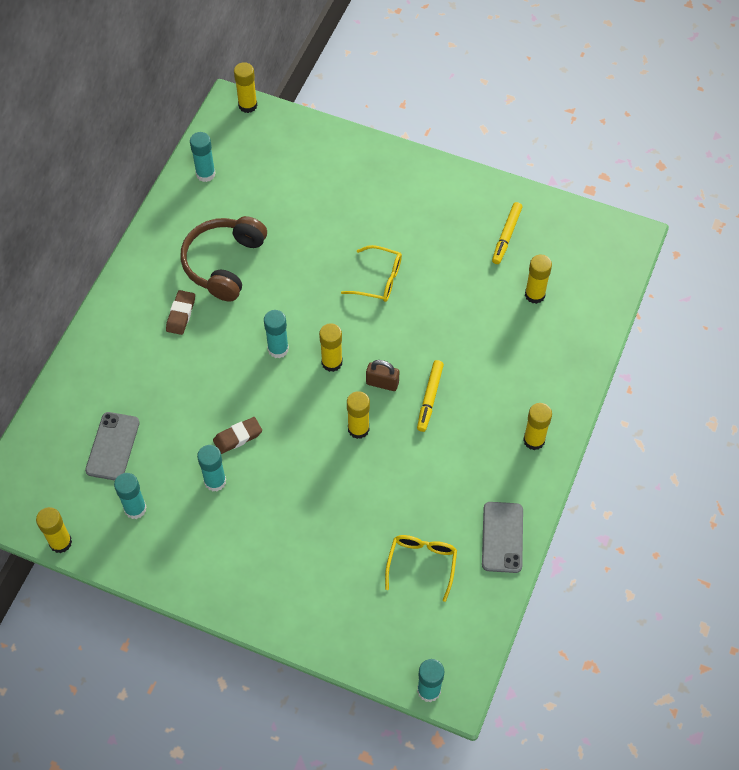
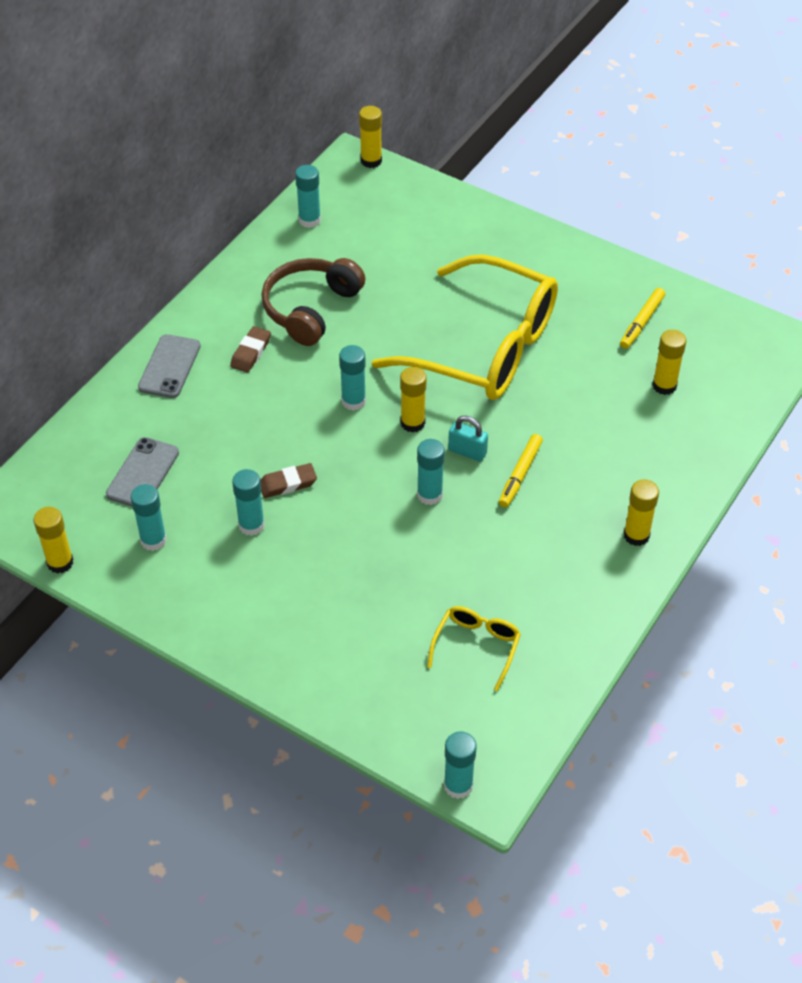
camera: 10 degrees right, 10 degrees down
(358, 429) = (429, 495): yellow glue stick -> turquoise glue stick
(378, 280) = (484, 347): yellow glasses -> yellow glasses, size x2.41
(382, 383) = (467, 451): brown padlock -> turquoise padlock
(502, 537) = (579, 632): grey phone -> grey phone (170, 366)

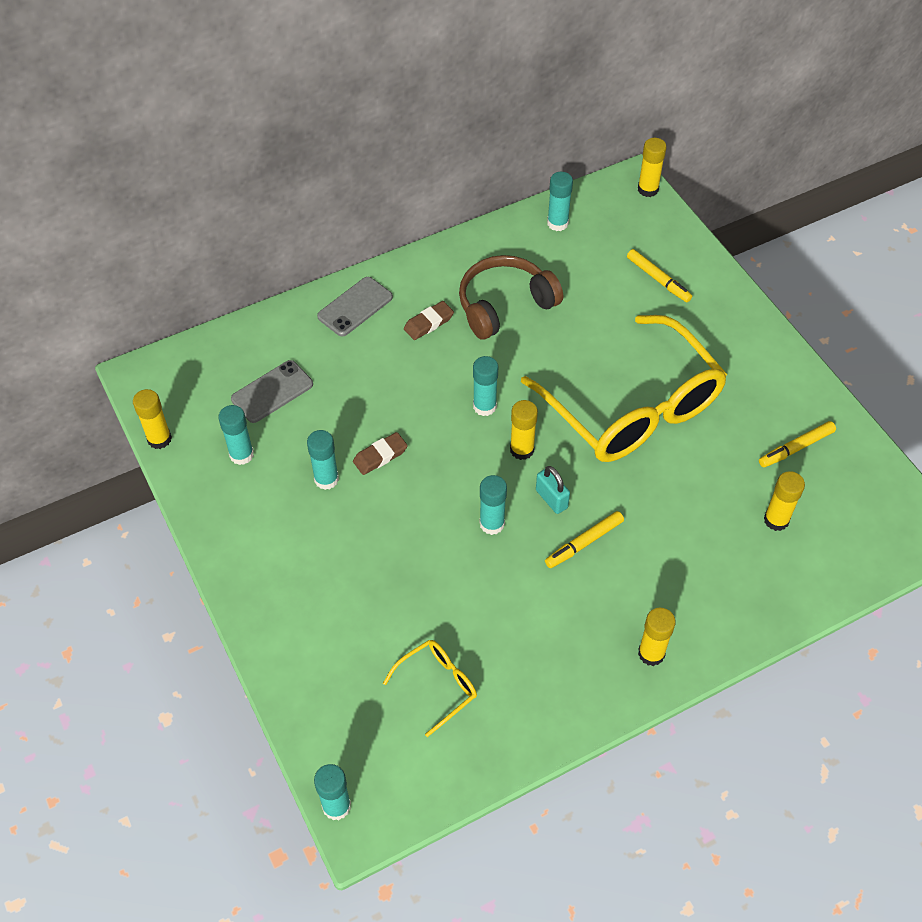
camera: 30 degrees right, 5 degrees up
(287, 484) = (380, 456): brown eraser -> brown eraser turned 45 degrees counterclockwise
(433, 233) = (658, 279): none -> yellow marker

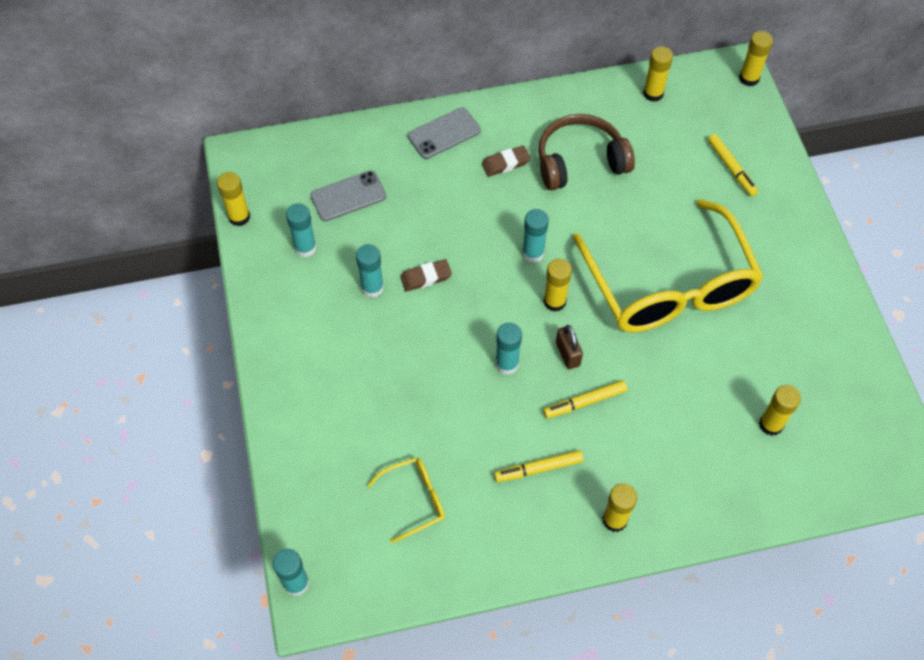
camera: 15 degrees right, 5 degrees up
(551, 499) = (567, 354): turquoise padlock -> brown padlock
(557, 223) = (653, 93): turquoise glue stick -> yellow glue stick
(796, 448) = (812, 360): yellow marker -> yellow marker (538, 469)

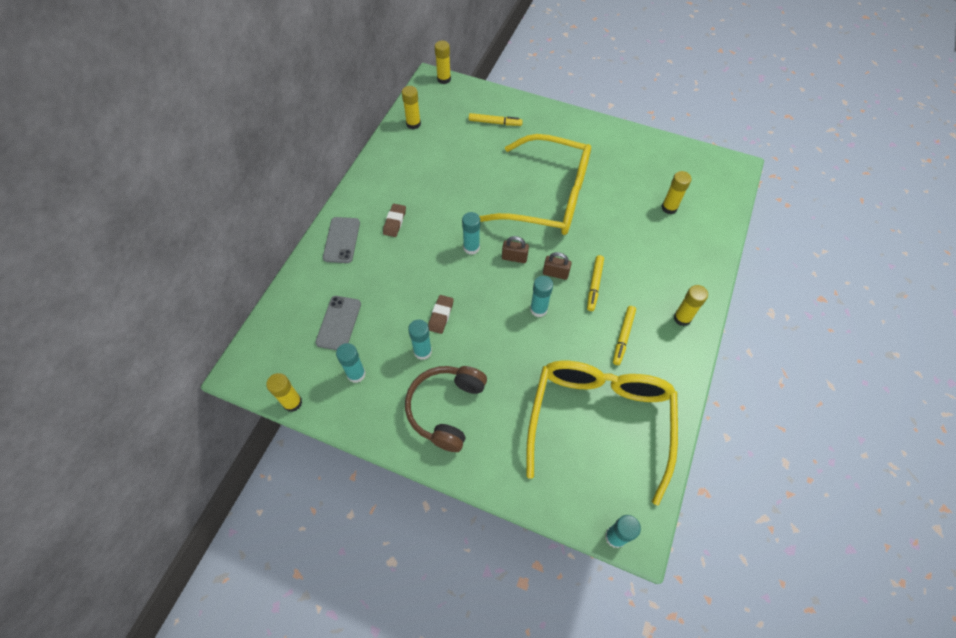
camera: 55 degrees left, 0 degrees up
(414, 500) = (599, 421): yellow glasses -> yellow glasses, size x2.41
(554, 301) = (514, 258): yellow glue stick -> brown padlock
(580, 161) = (427, 185): brown headphones -> brown headphones (445, 409)

